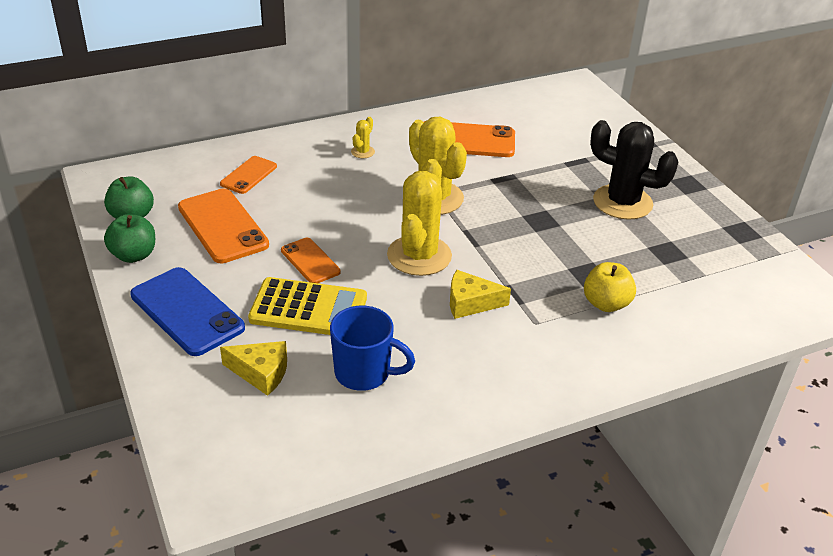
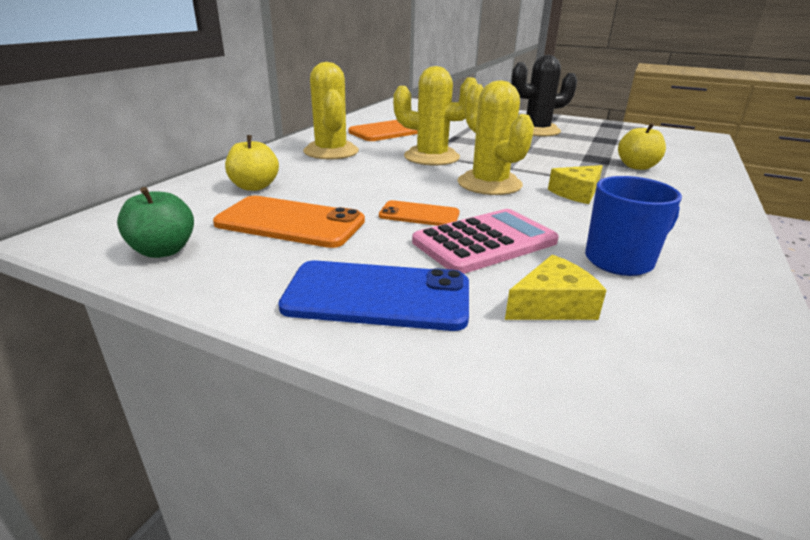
camera: 40 degrees left, 10 degrees down
(134, 255) = (222, 279): green apple -> none
(249, 175) = (254, 187): orange phone -> yellow apple
(308, 309) = (484, 242): yellow calculator -> pink calculator
(362, 152) = (331, 151): yellow cactus -> yellow cactus, size x2.36

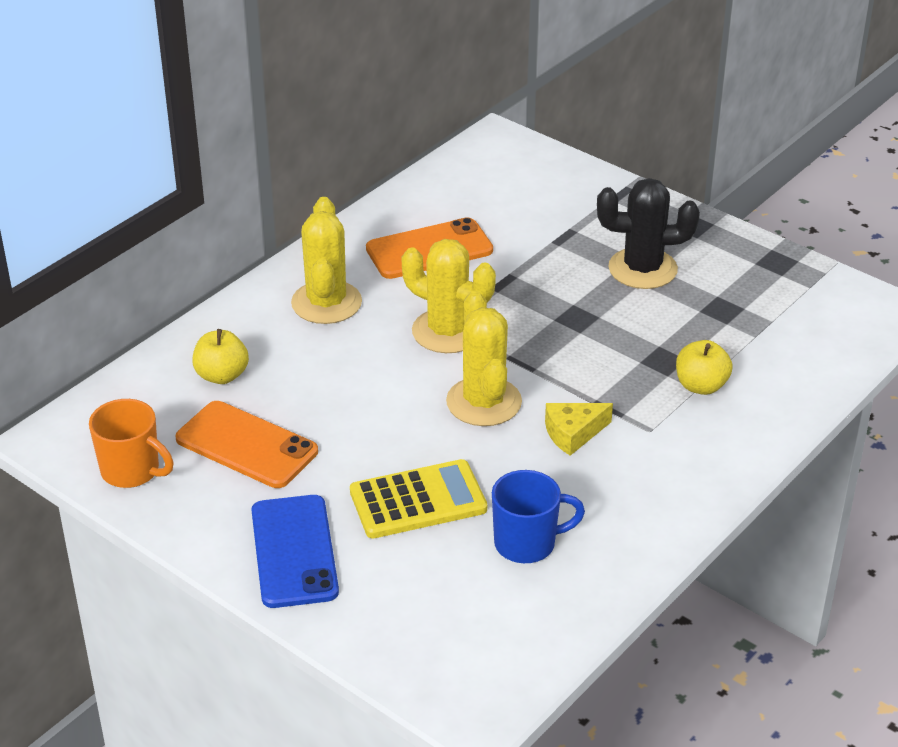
camera: 15 degrees right, 10 degrees up
(163, 250) = (132, 471): green apple -> orange mug
(378, 296) = (294, 551): blue phone -> blue phone turned 60 degrees clockwise
(419, 215) = (376, 450): orange phone -> none
(484, 242) = (418, 500): pink calculator -> yellow calculator
(552, 305) = (426, 583): yellow cheese -> none

